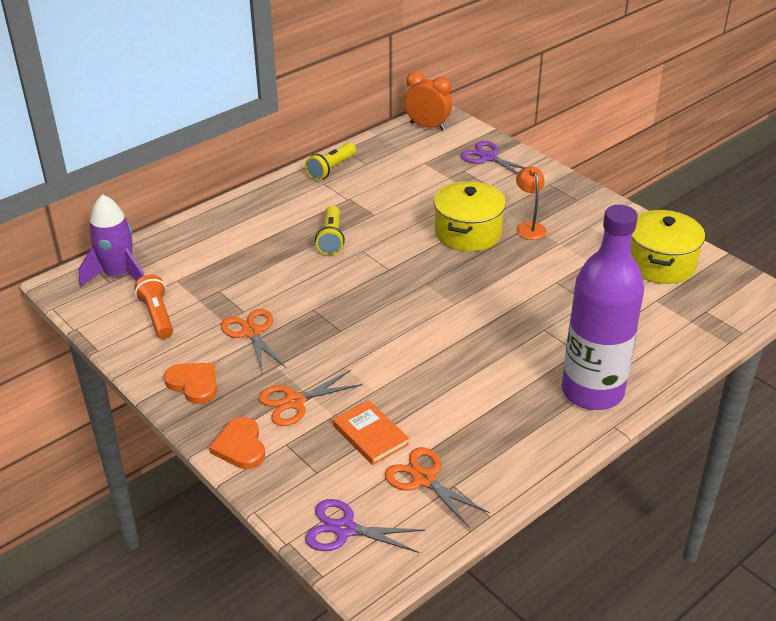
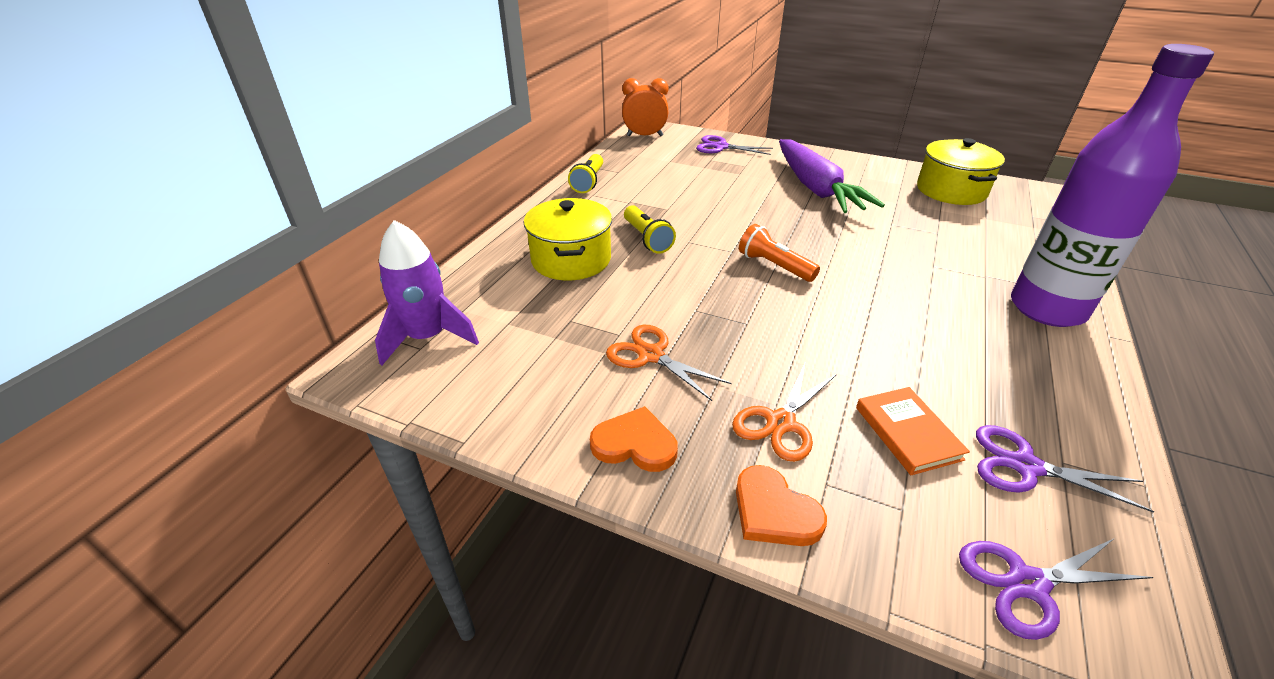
camera: 25 degrees left, 0 degrees up
(157, 316) = (515, 371): orange flashlight -> orange flashlight (774, 266)
(370, 435) = (907, 433): orange book -> orange book turned 45 degrees clockwise
(424, 479) = (1025, 466): orange scissors -> purple scissors
(468, 233) = (770, 204): yellow pot -> yellow pot (571, 259)
(529, 227) = (816, 188): orange lamp -> purple carrot

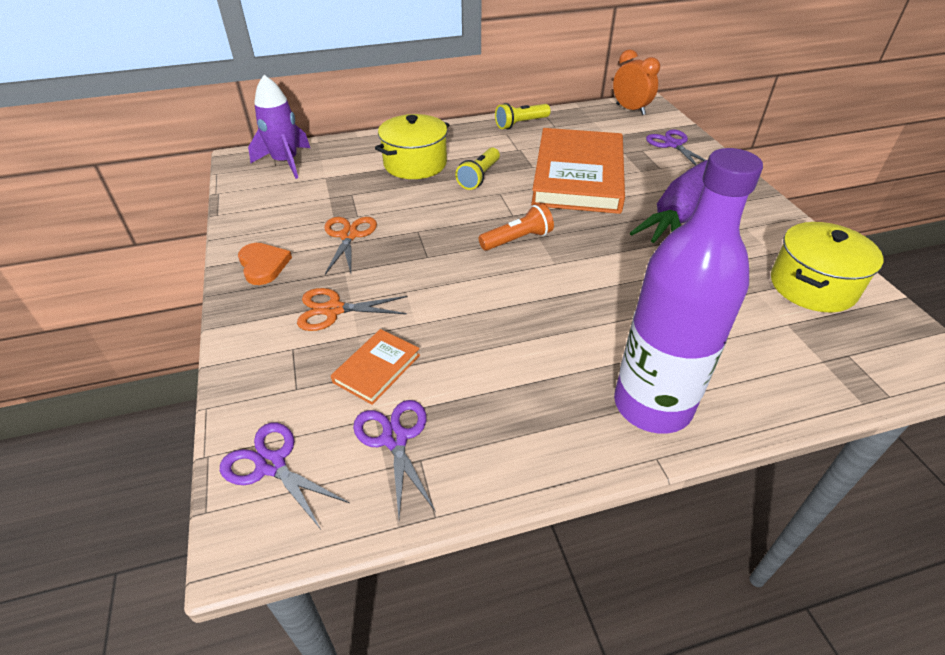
camera: 50 degrees right, 5 degrees up
(711, 198) = (578, 176): none -> orange book
(774, 266) = (518, 239): orange flashlight -> orange flashlight turned 60 degrees clockwise
(774, 511) = (251, 336): orange heart -> none

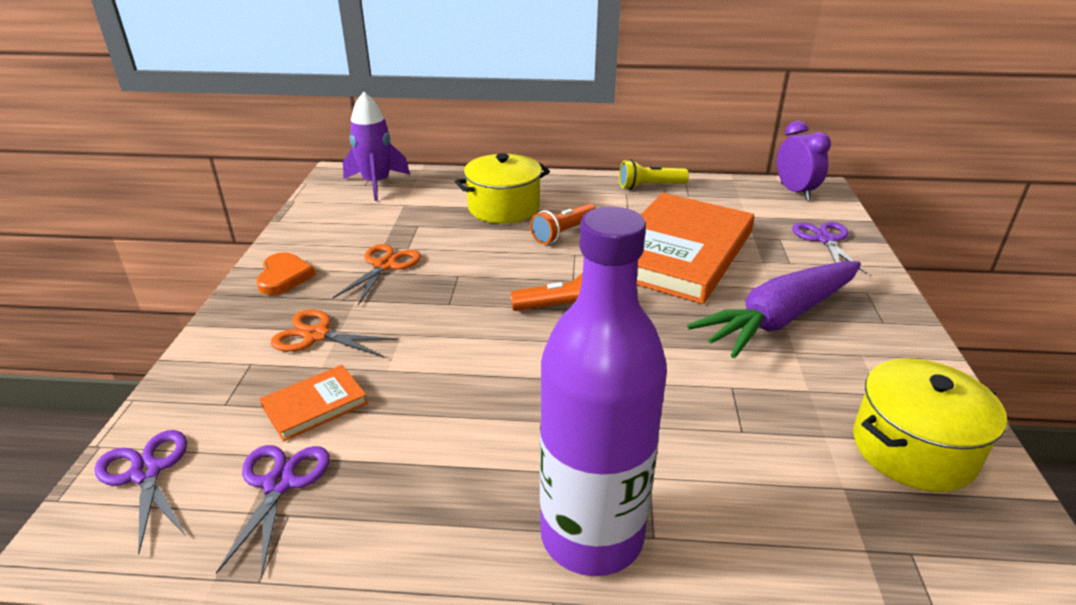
camera: 20 degrees right, 10 degrees down
(479, 177) = (563, 233): yellow flashlight -> orange flashlight
(630, 109) = (795, 192): orange clock -> purple clock

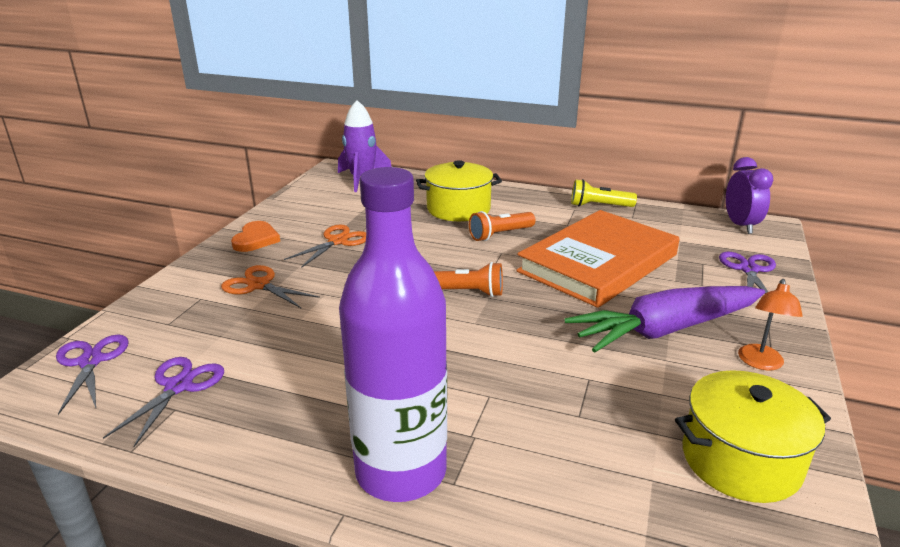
camera: 15 degrees right, 5 degrees down
(315, 405) = (232, 335): orange book -> none
(882, 340) = (760, 363): none -> orange lamp

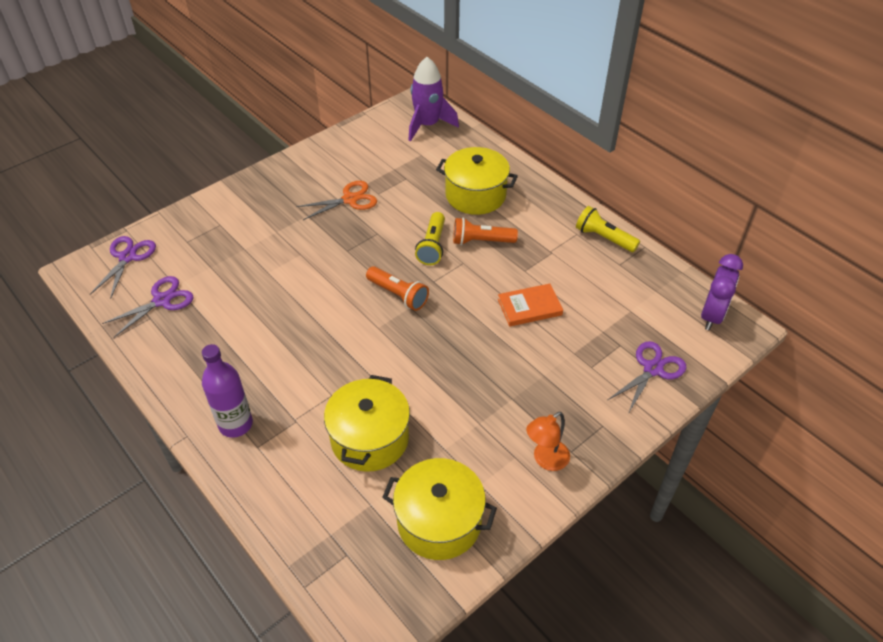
camera: 30 degrees right, 20 degrees up
(256, 239) = (294, 174): orange heart -> none
(259, 285) = (264, 227): orange scissors -> none
(401, 471) = (235, 424): purple bottle -> purple bottle, size x0.57
(459, 250) = (432, 246): none -> yellow flashlight
(576, 417) = (370, 438): none -> yellow pot
(598, 263) = (529, 307): orange book -> orange book, size x0.43
(665, 330) = (509, 397): purple carrot -> none

